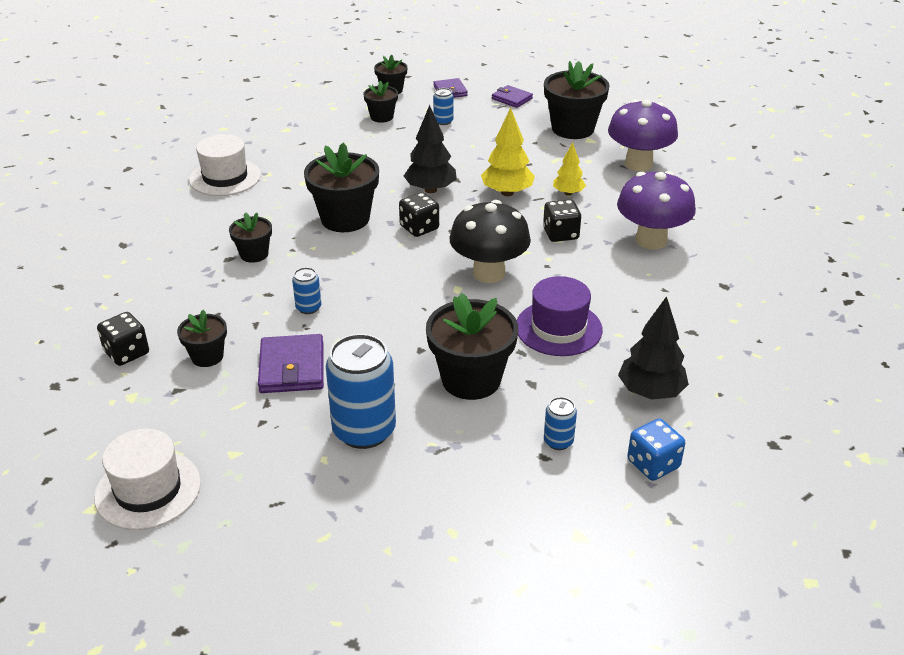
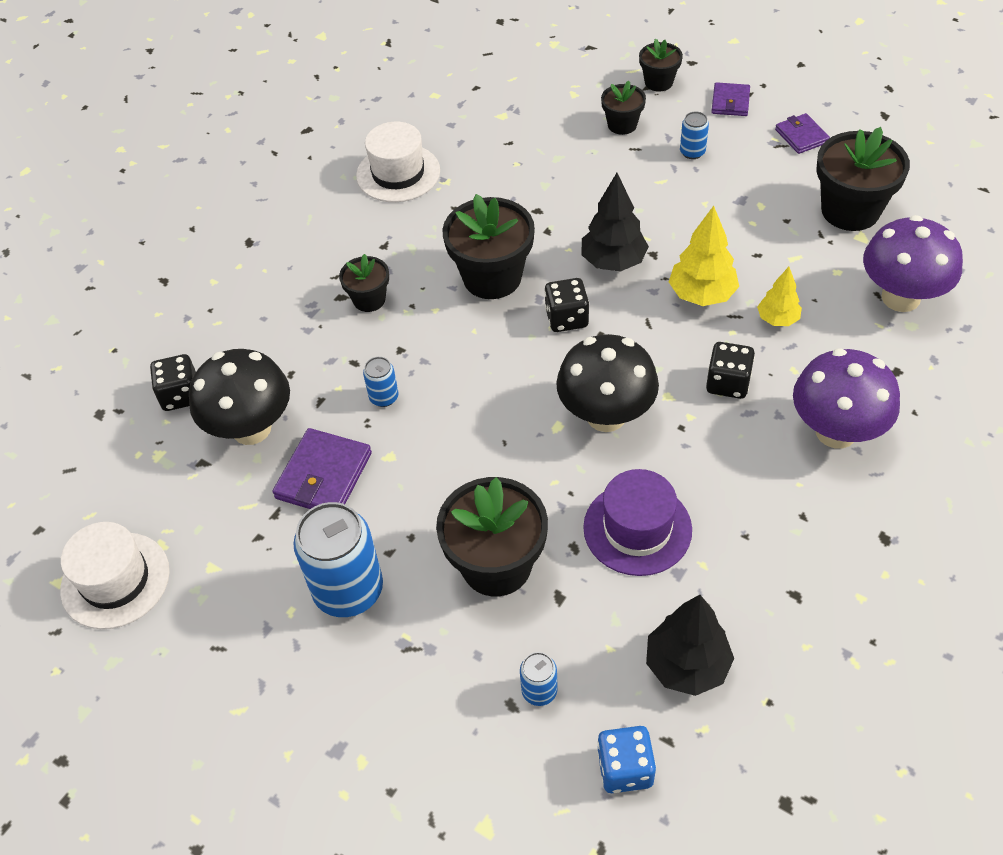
camera: 30 degrees right, 15 degrees up
(207, 356) = (251, 428): black flower pot -> black mushroom

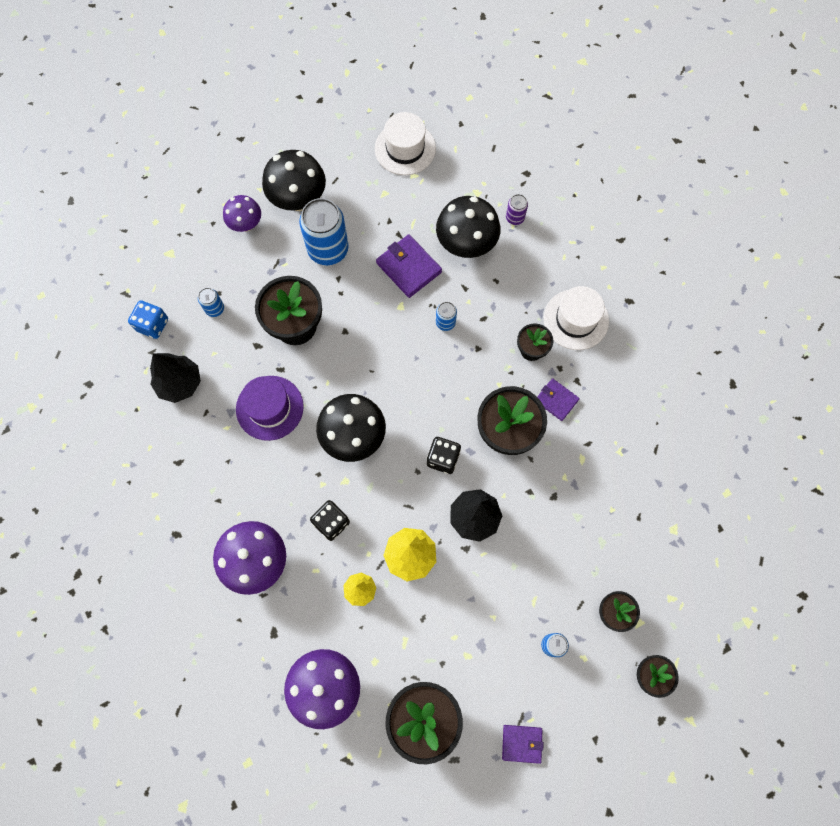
camera: 115 degrees right, 20 degrees up
(181, 395) = (515, 218): black dice -> purple can
(280, 681) = (298, 200): none -> black mushroom
(365, 735) = (246, 224): none -> purple mushroom
(398, 173) = (647, 423): white hat -> white hat (576, 319)
(730, 102) = (593, 716): purple wallet -> purple wallet (556, 400)

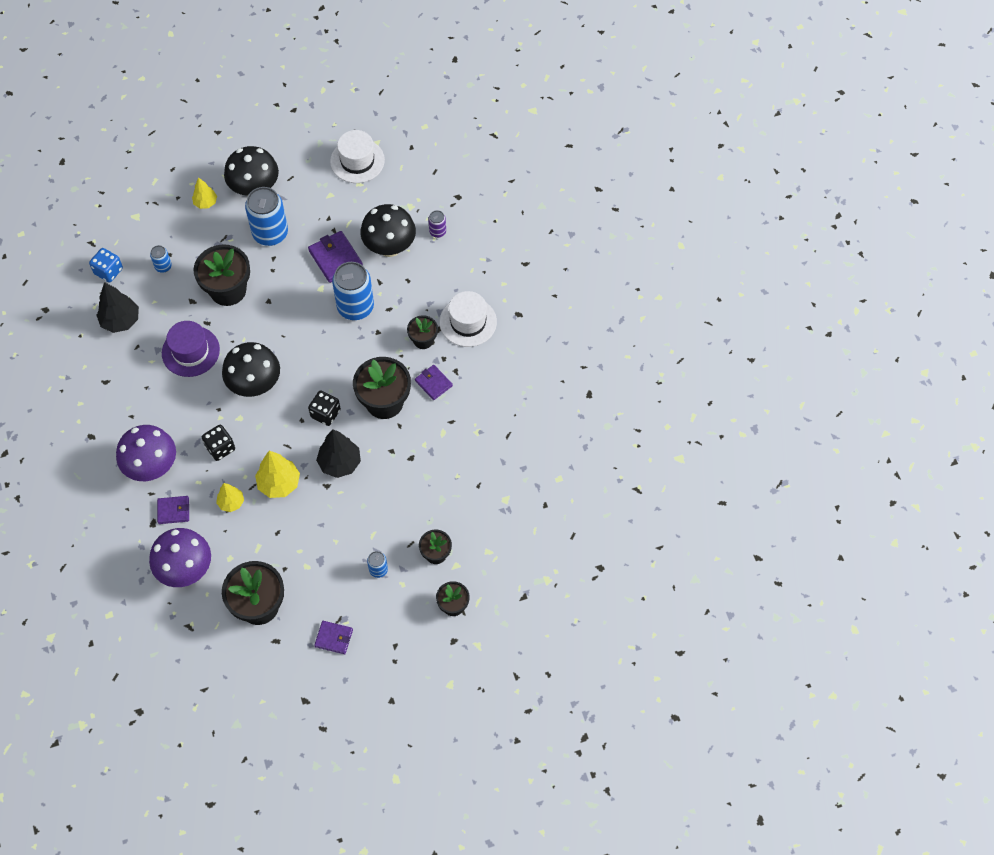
camera: 10 degrees right, 10 degrees down
(246, 224) = (205, 203): purple mushroom -> yellow tree
(295, 612) = (173, 511): none -> purple wallet
(445, 322) = (355, 307): blue can -> blue can, size x2.13

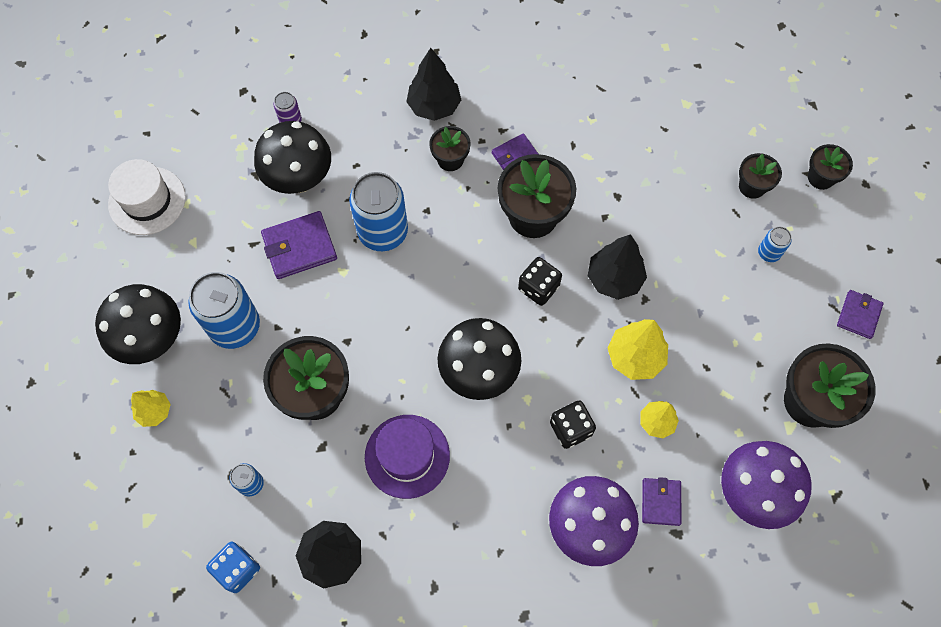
camera: 80 degrees left, 5 degrees up
(468, 322) = (434, 106): white hat -> black tree

